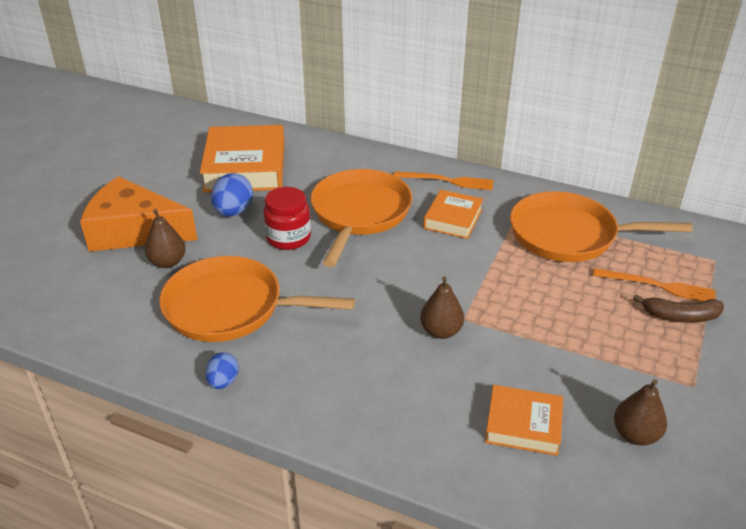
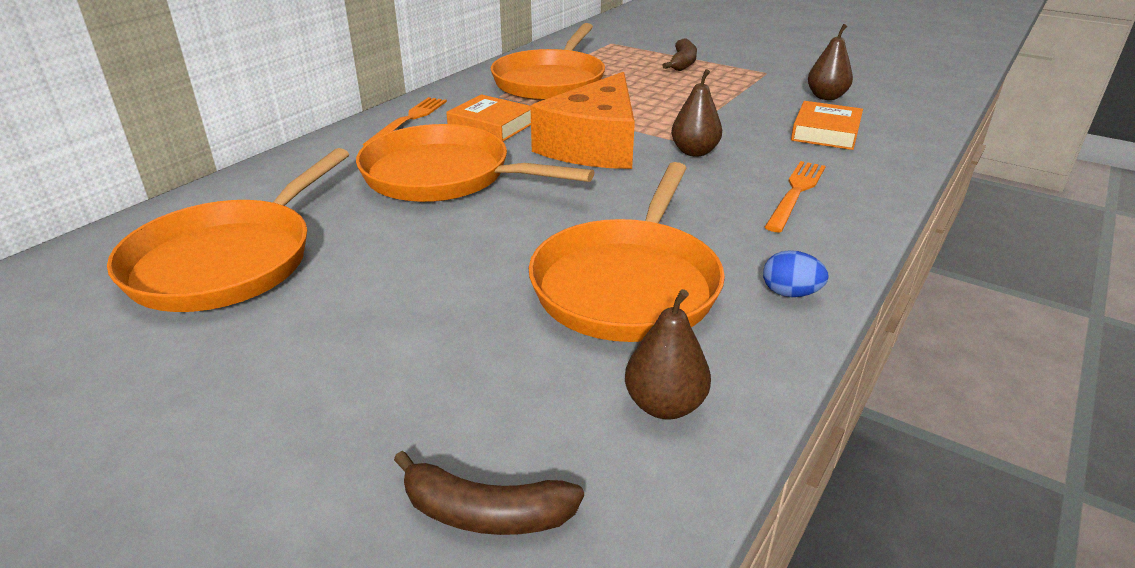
camera: 80 degrees left, 5 degrees down
(59, 280) = (485, 513): none -> brown banana
(134, 231) = (353, 397): orange cheese -> orange cheese (594, 145)
(168, 262) = (485, 349): brown pear -> brown pear (664, 405)
(233, 212) = (367, 276): blue egg -> none
(245, 167) = (228, 260): orange book -> orange pan
(288, 238) = (473, 230): red jar -> none
(658, 286) = (641, 63): orange fork -> orange fork (796, 193)

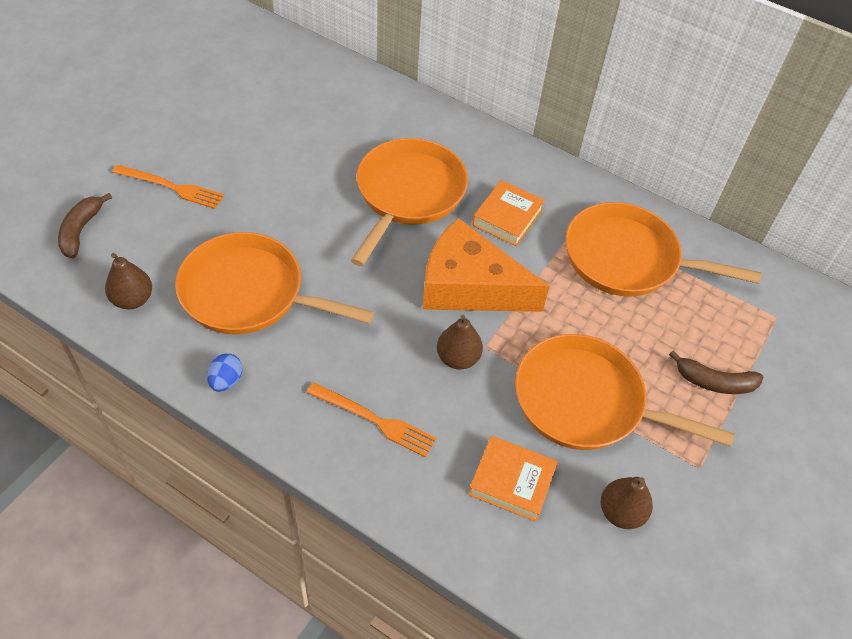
camera: 85 degrees right, 20 degrees up
(228, 260) = (298, 111): orange pan -> orange pan (586, 402)
(408, 120) = (514, 165): orange fork -> orange fork (171, 187)

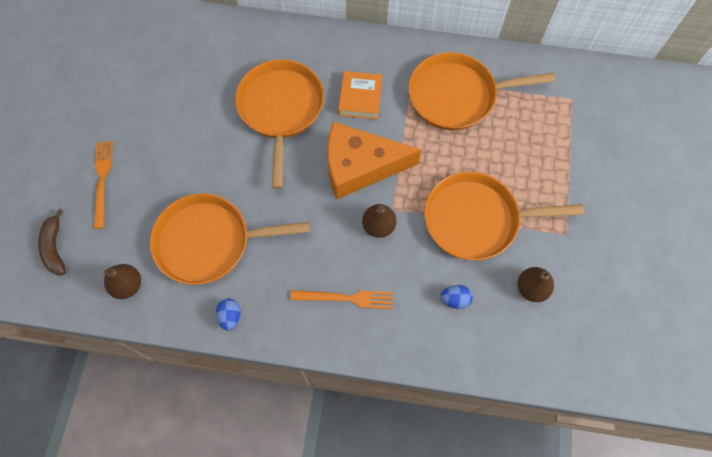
camera: 20 degrees left, 15 degrees up
(171, 187) = (102, 180): orange fork -> orange fork turned 90 degrees counterclockwise
(512, 481) = (455, 299): orange book -> blue egg
(714, 382) = (551, 167): brown banana -> none

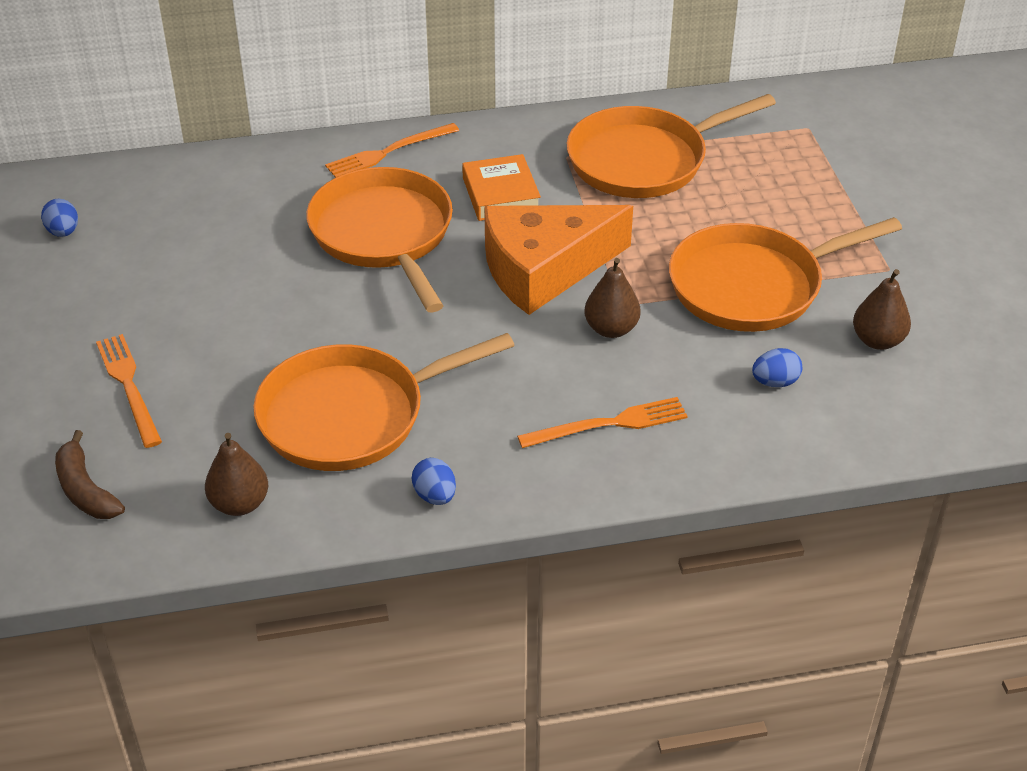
camera: 20 degrees left, 25 degrees down
(109, 52) = (63, 232): none -> blue egg
(309, 43) = (388, 152): none -> orange fork

